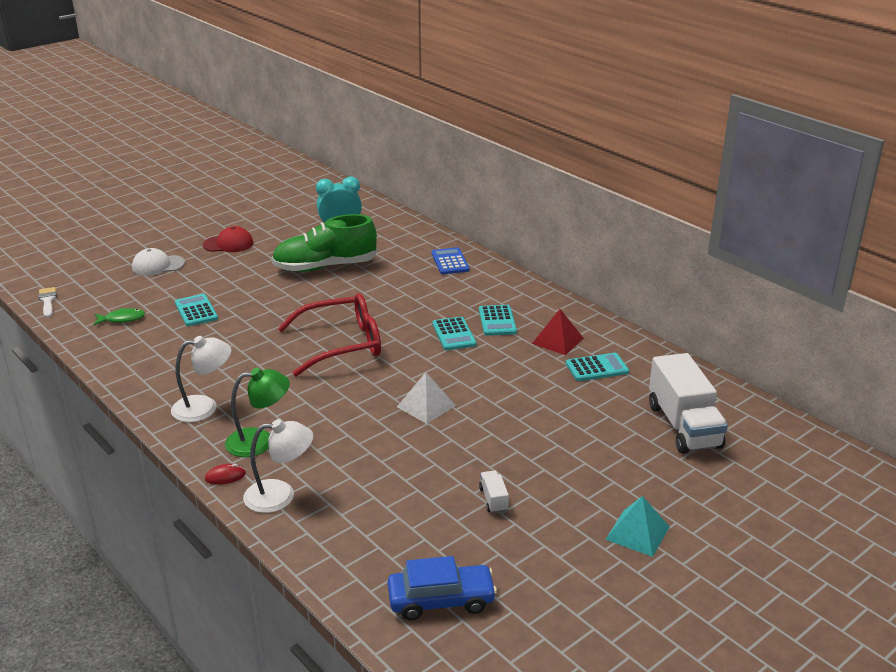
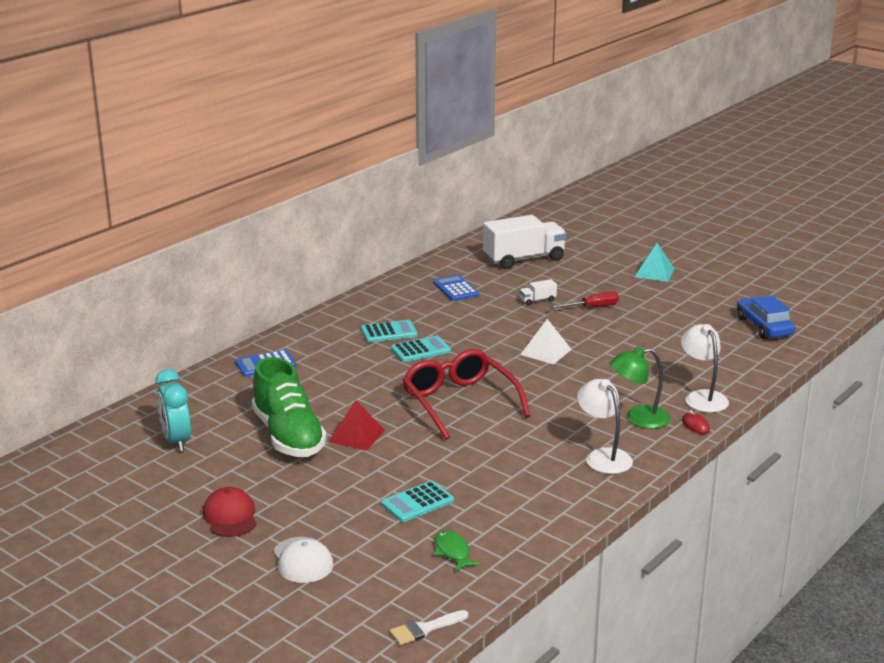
camera: 100 degrees left, 5 degrees down
(259, 441) = (638, 418): green lamp -> green lamp turned 75 degrees counterclockwise
(493, 499) = (651, 317): white truck -> white truck (537, 300)
(531, 456) = (592, 307): none -> red screwdriver
(557, 340) = (416, 305): red pyramid -> red pyramid (357, 436)
(597, 368) = (455, 289): turquoise calculator -> blue calculator

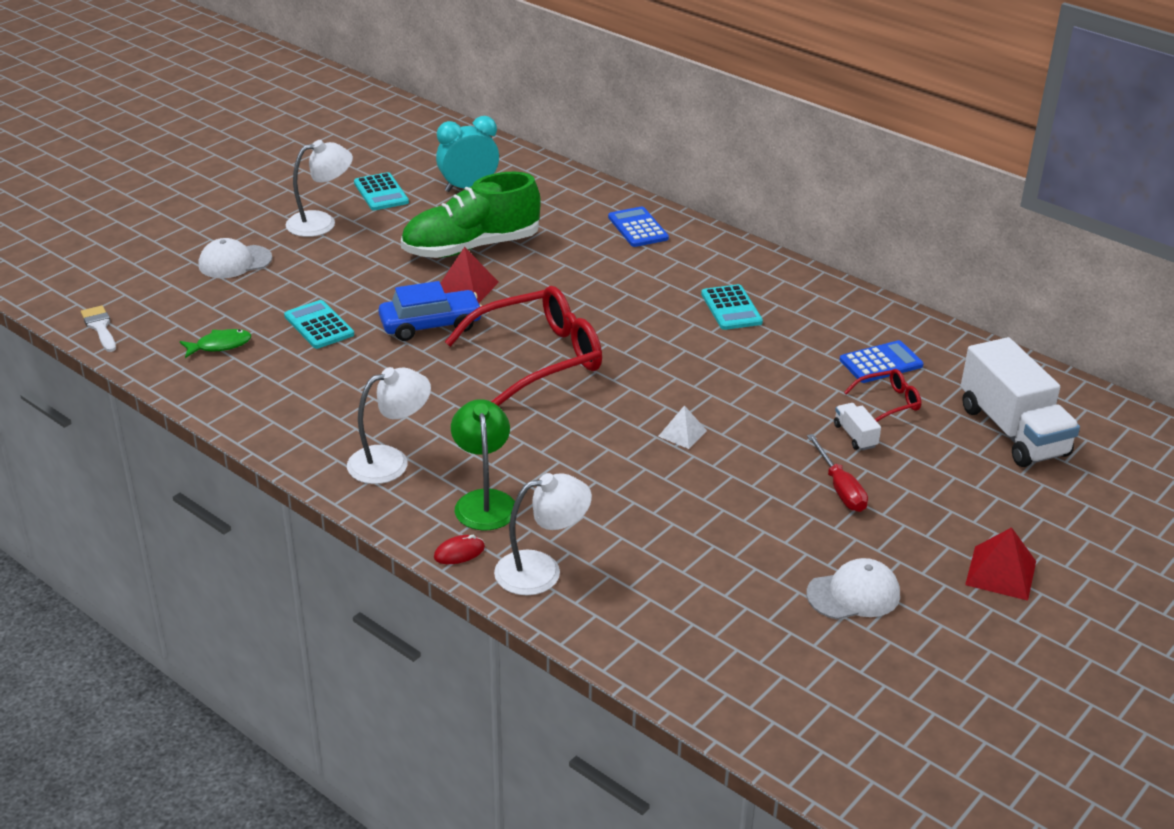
camera: 90 degrees right, 10 degrees up
(230, 516) = (321, 222): red cap -> white lamp
(420, 350) = (681, 331): turquoise calculator -> turquoise calculator (381, 192)
(500, 289) = (888, 402): none -> red glasses
(545, 352) = (682, 433): white pyramid -> white pyramid, size x0.65
(654, 272) = (1000, 573): turquoise pyramid -> red pyramid
(687, 309) = (853, 594): none -> white cap
(764, 327) = (795, 681): blue car -> blue car (431, 325)

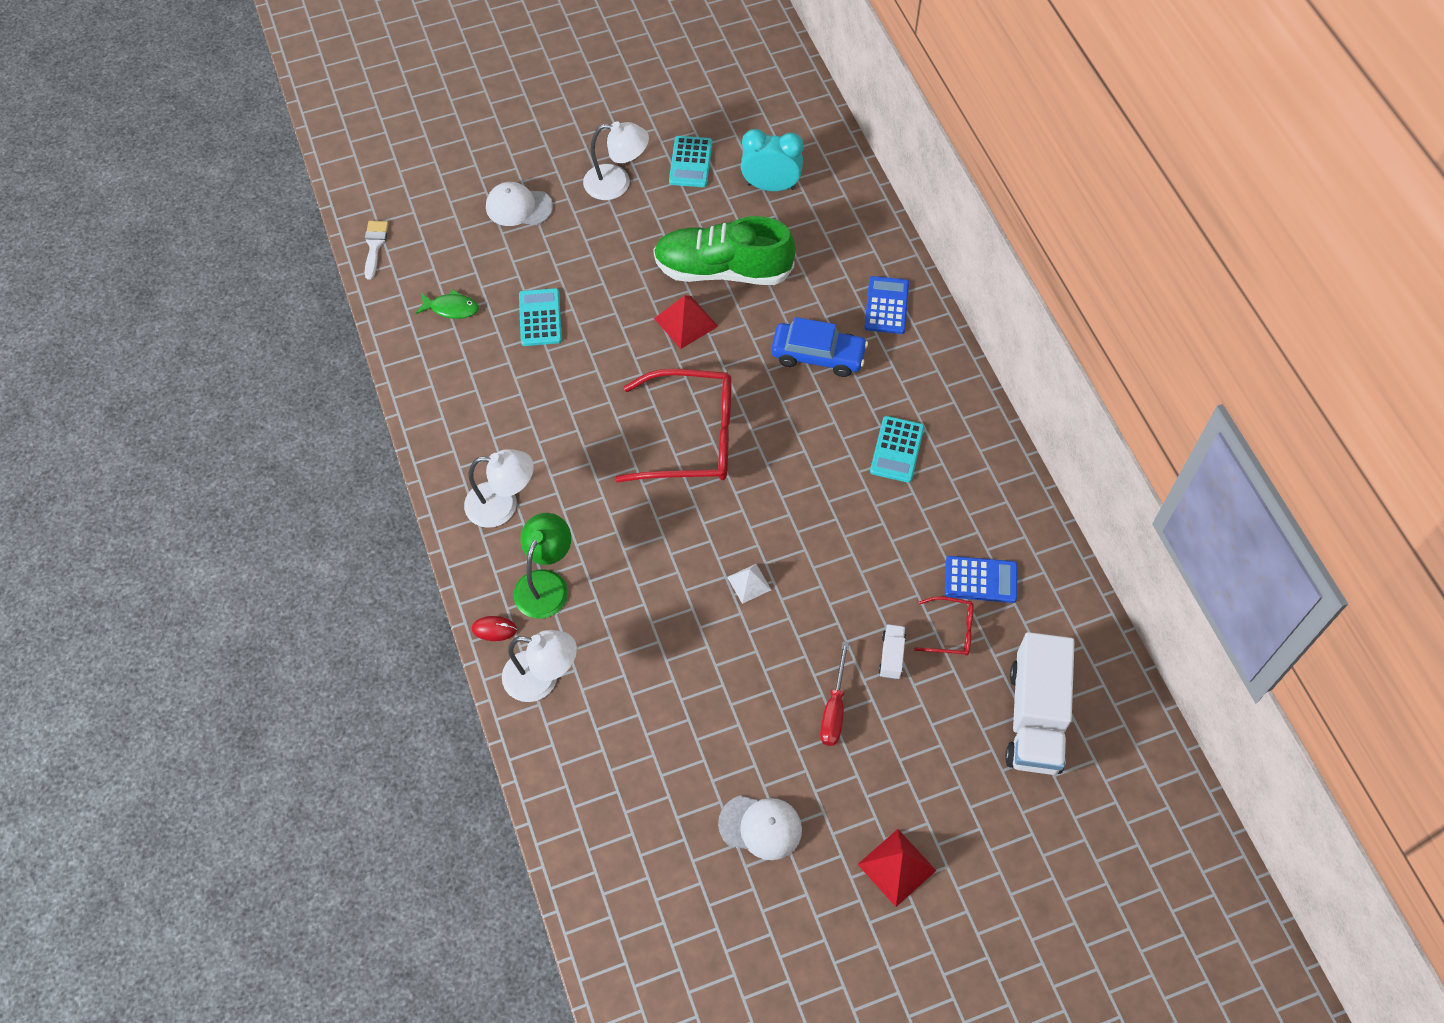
camera: 30 degrees right, 25 degrees up
(431, 325) = (629, 357): blue car -> blue car (818, 355)

